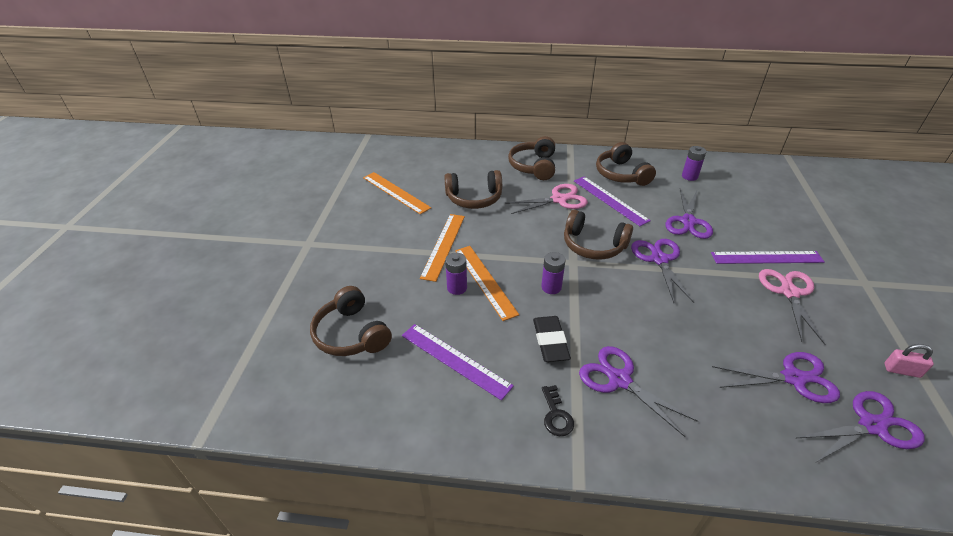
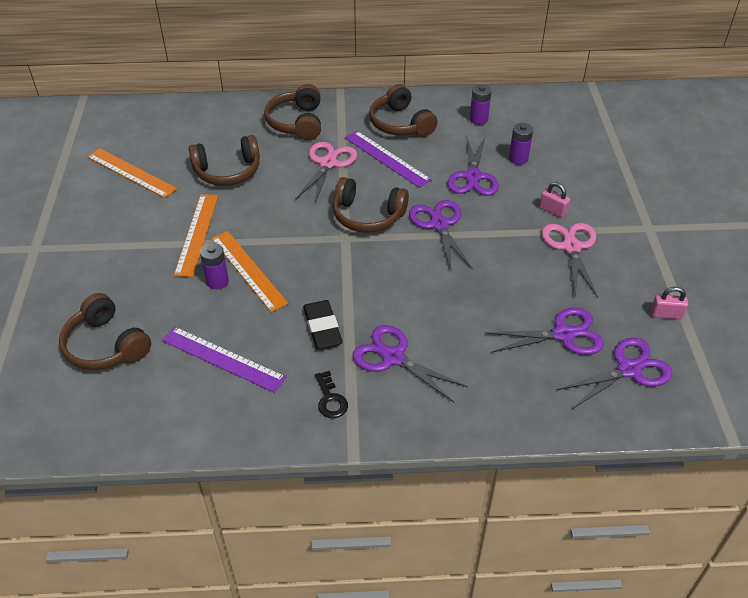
camera: 10 degrees left, 5 degrees up
(551, 287) = (322, 269): purple battery -> purple battery (518, 159)
(559, 199) = (328, 163): pink scissors -> pink scissors turned 45 degrees counterclockwise
(766, 257) = (553, 210): purple ruler -> pink padlock

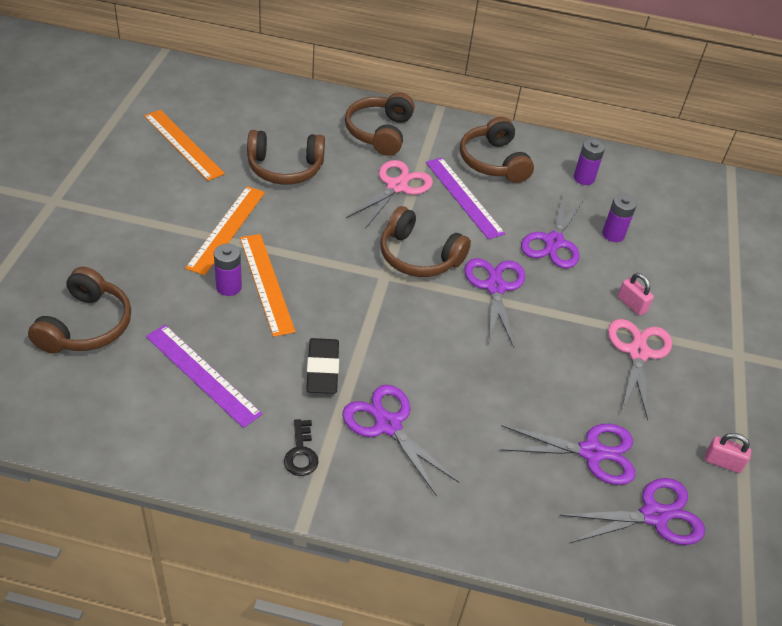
camera: 10 degrees right, 0 degrees up
(106, 345) = (86, 325): brown headphones -> brown headphones turned 135 degrees counterclockwise

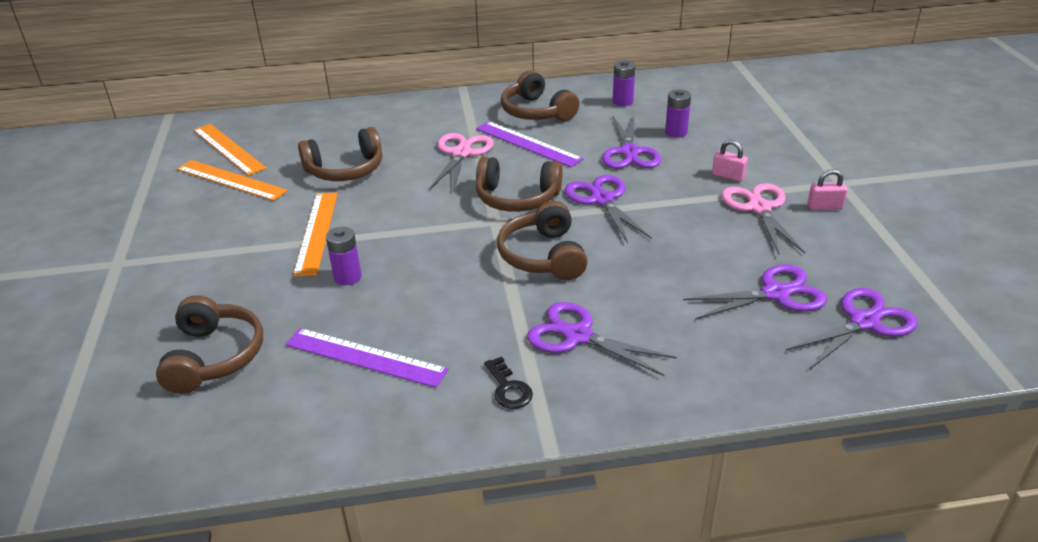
camera: 15 degrees left, 10 degrees down
(266, 283) = (384, 262): orange ruler -> orange ruler (228, 149)
(322, 369) = (484, 313): black eraser -> none
(379, 132) = (419, 119): brown headphones -> brown headphones (543, 256)
(722, 462) = (888, 263): pink padlock -> pink padlock (824, 206)

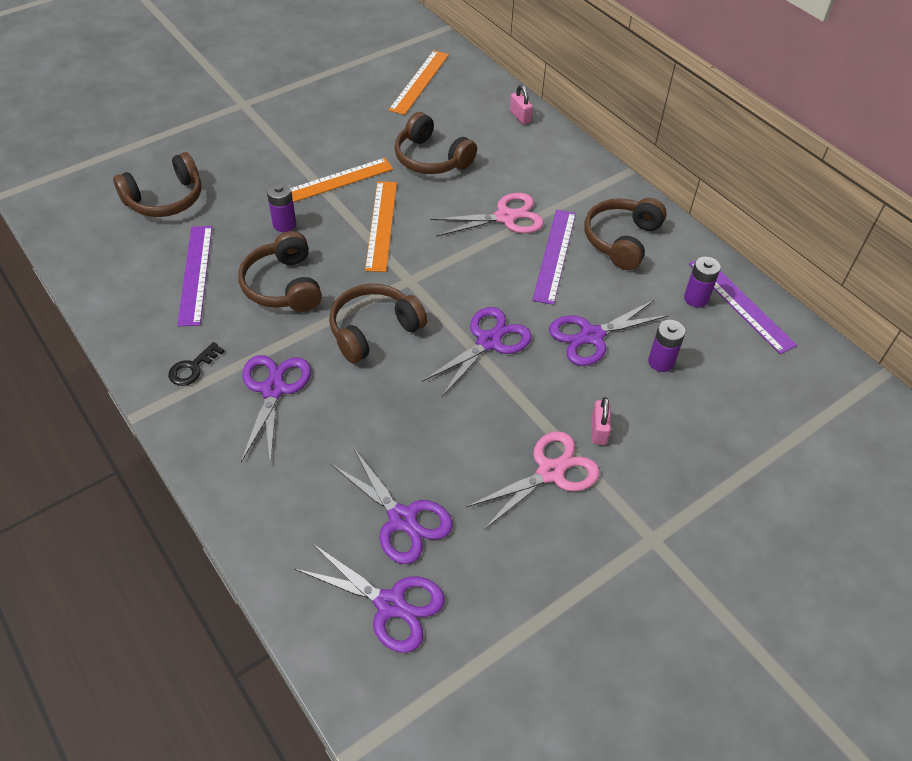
camera: 60 degrees right, 15 degrees up
(231, 180) = (376, 105): orange ruler -> orange ruler (381, 225)
(517, 198) = (454, 281): brown headphones -> brown headphones (284, 285)
(640, 87) = (740, 303): none -> purple ruler
(824, 206) = (590, 532): pink padlock -> pink padlock (520, 116)

